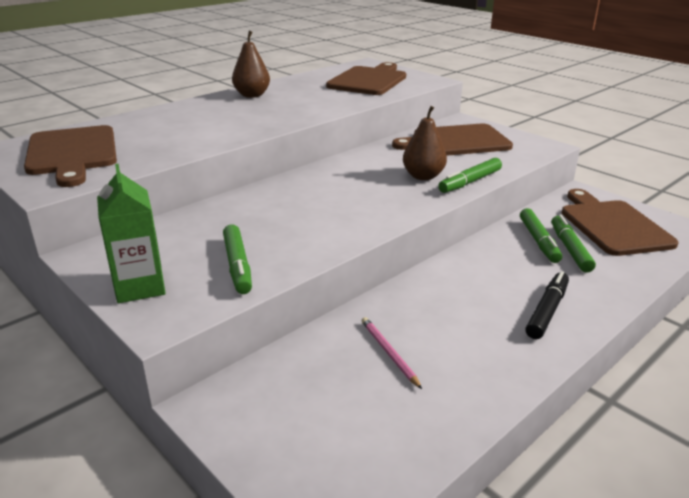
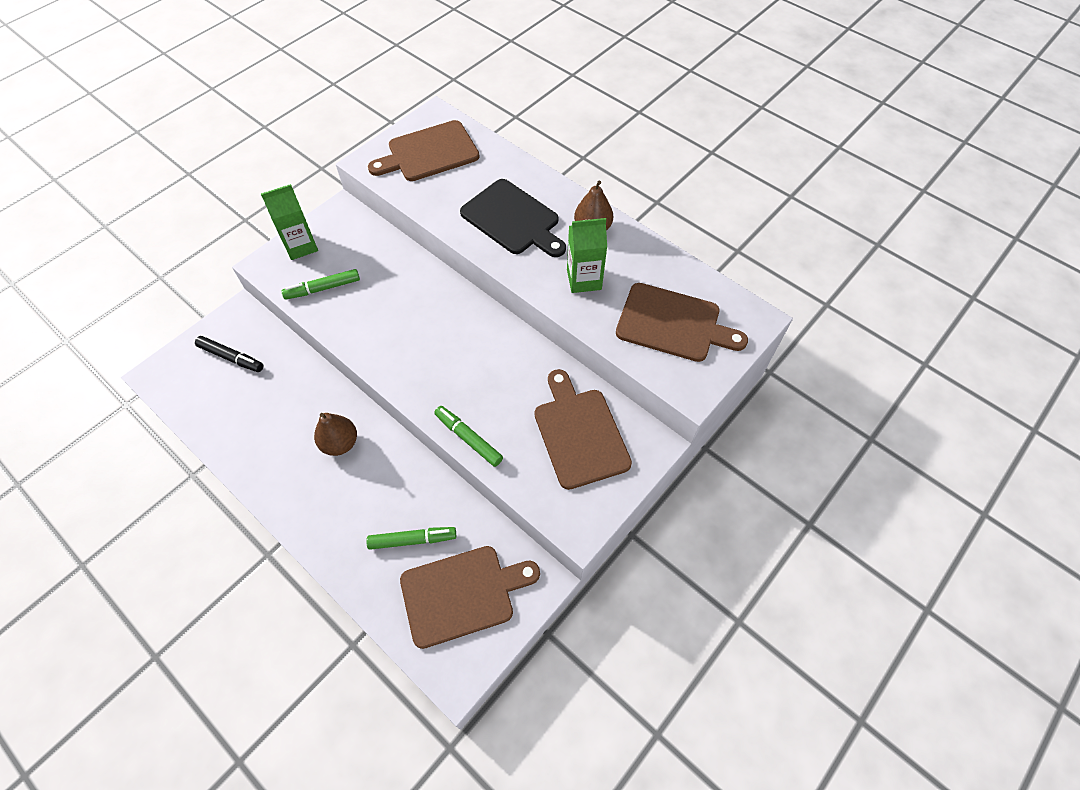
camera: 85 degrees right, 30 degrees up
(220, 120) = (513, 219): none -> black cutting board
(313, 100) = (584, 279): none -> green carton
(389, 353) = (276, 396): pink pencil -> none
(423, 176) = (479, 399): brown pear -> brown pear (340, 443)
(538, 241) = (427, 514): green marker -> none
(547, 311) = (315, 502): black marker -> black marker (231, 357)

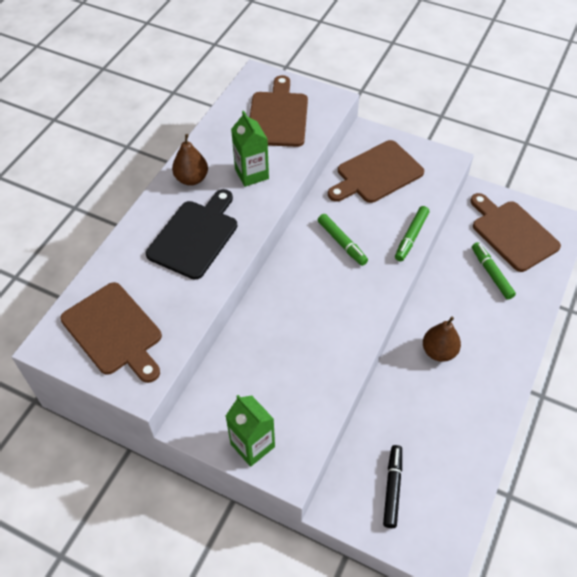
camera: 105 degrees left, 5 degrees down
(323, 288) = (302, 399): green marker -> green marker (342, 243)

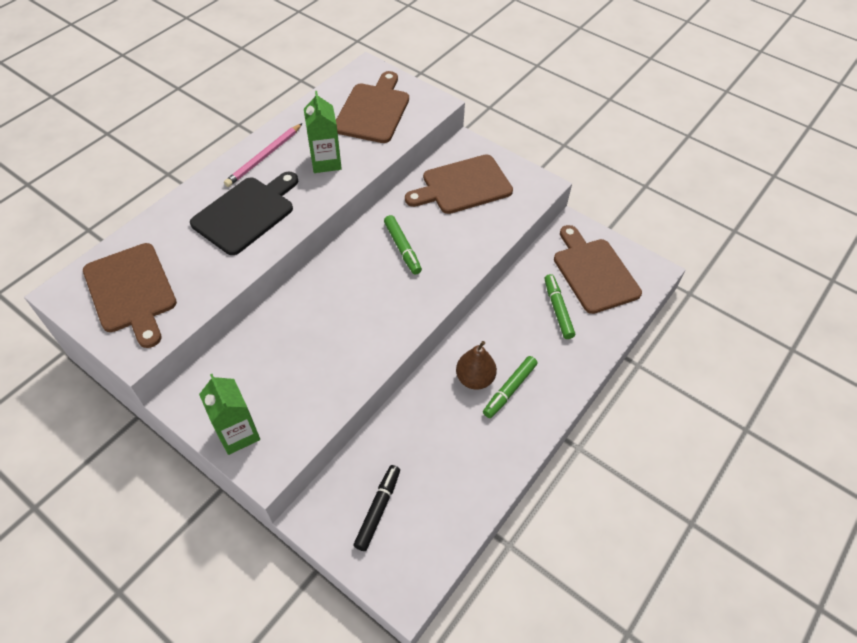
camera: 10 degrees right, 0 degrees up
(191, 179) = (264, 157): brown pear -> pink pencil
(411, 237) = (477, 255): green marker -> green marker (509, 389)

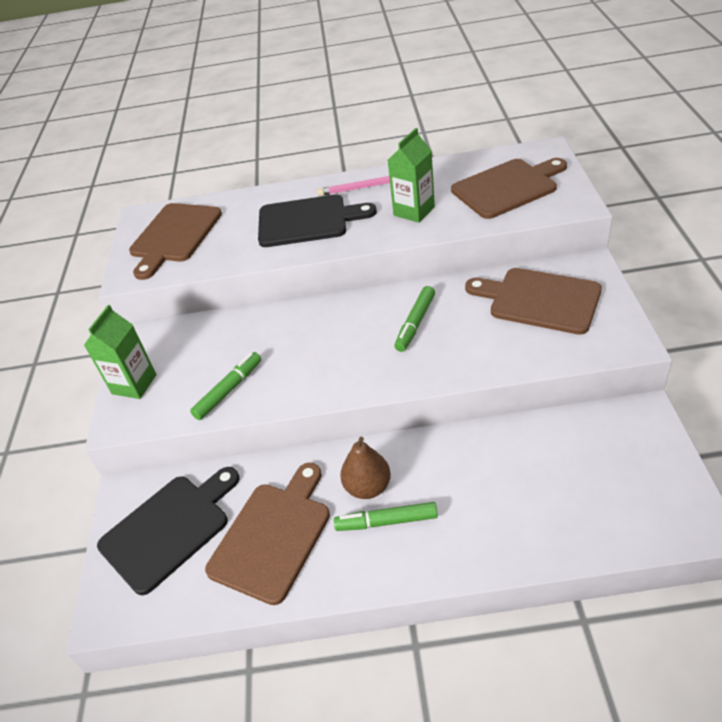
camera: 55 degrees right, 10 degrees down
(378, 509) = (169, 529): black marker -> black cutting board
(558, 309) = (526, 484): green marker -> green marker (229, 390)
(594, 272) = (615, 475): brown cutting board -> brown cutting board (273, 536)

